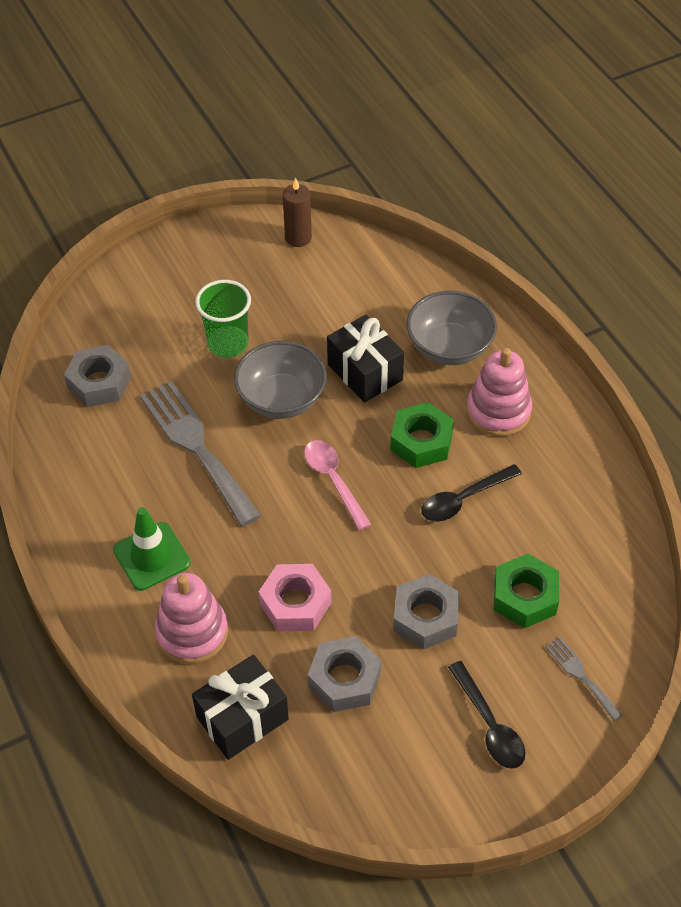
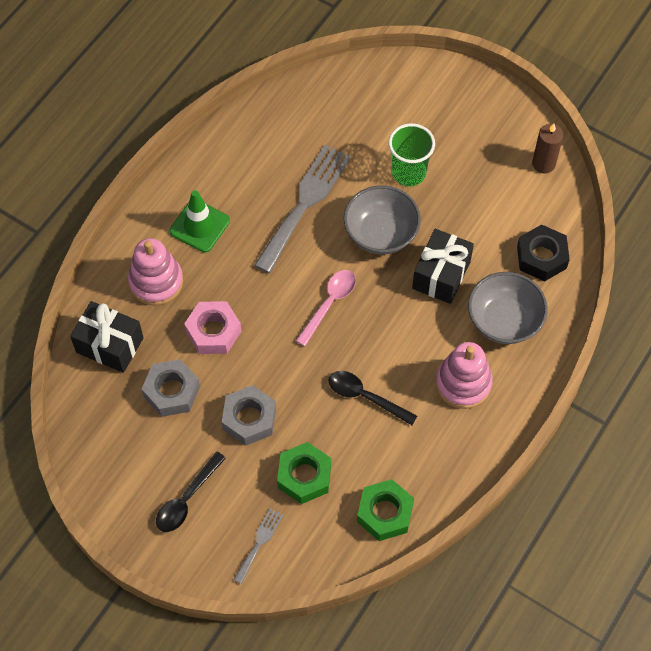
camera: 60 degrees right, 10 degrees up
(99, 382) = (322, 114): grey nut -> none
(399, 287) = (541, 257): none -> black nut
(421, 441) = (400, 344): green nut -> green nut (385, 513)

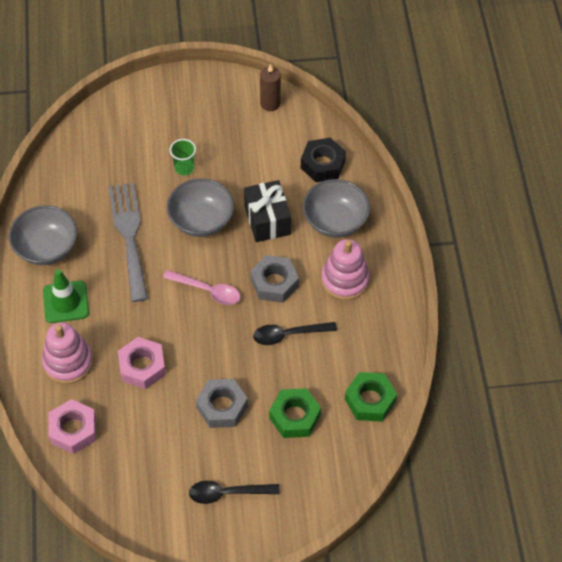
camera: 40 degrees left, 5 degrees down
(109, 345) = (73, 430): black gift -> pink nut
(171, 391) = (149, 429): grey nut -> grey nut (274, 283)
(186, 499) = (227, 493): black spoon -> black spoon turned 90 degrees clockwise
(225, 165) = (47, 248): none -> grey bowl
(259, 542) = (304, 483): grey fork -> none
(329, 303) = (208, 291): pink spoon -> pink spoon turned 120 degrees clockwise
(408, 173) = (184, 168): green cup -> green cup, size x0.66

